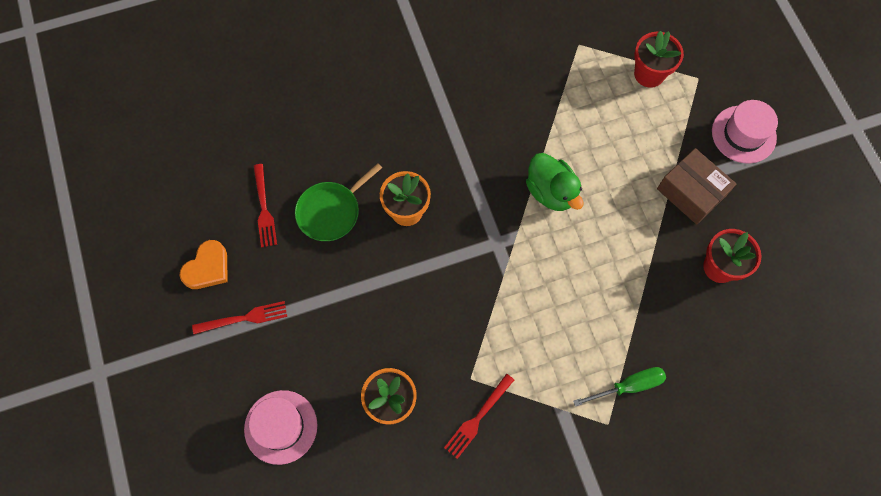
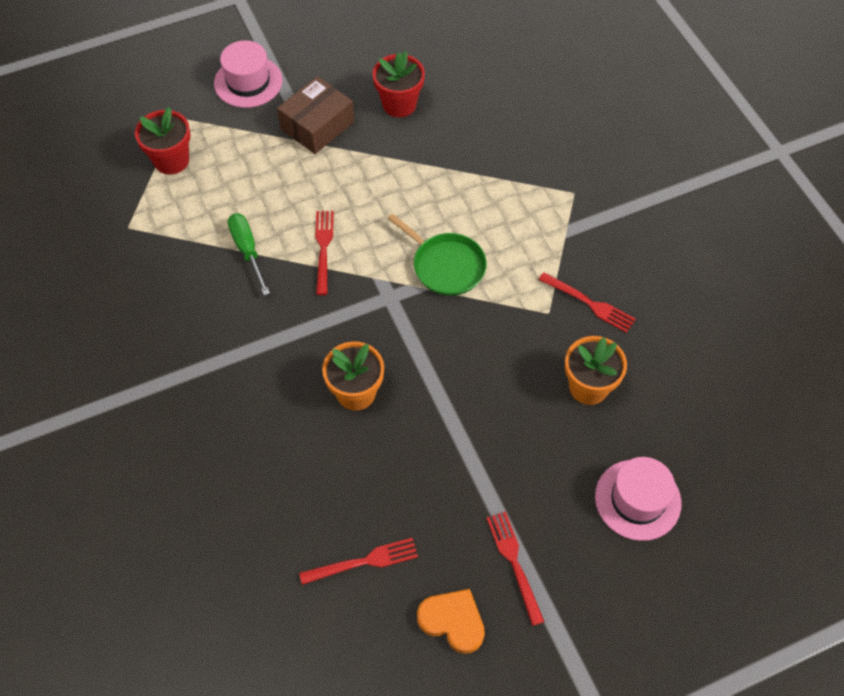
camera: 95 degrees left, 10 degrees down
(331, 211) = (362, 478): green pan -> green pan (446, 265)
(551, 192) = (323, 248): green duck -> red fork
(628, 386) = (533, 176): green screwdriver -> green screwdriver (247, 250)

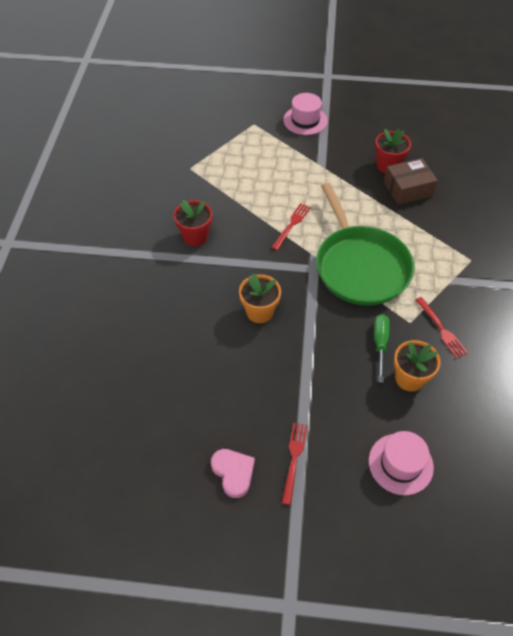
camera: 30 degrees right, 5 degrees down
(171, 160) = (235, 144): red flower pot -> red flower pot (195, 237)
(247, 250) = (247, 207): green screwdriver -> green screwdriver (380, 344)
(317, 125) = (330, 158): brown box -> brown box (407, 189)
(364, 561) = (203, 409): red fork -> none
(446, 265) = (360, 266): green pan -> green pan, size x1.90
(452, 621) = (233, 472): orange heart -> pink heart

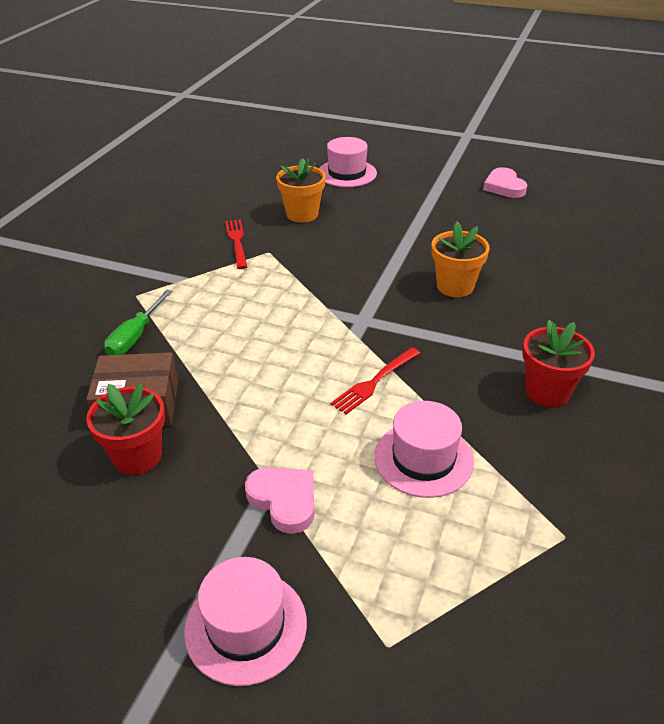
camera: 165 degrees left, 15 degrees down
(255, 189) = (423, 459): none -> pink hat
(294, 458) = (444, 186): red fork -> none
(312, 160) = (284, 500): none -> pink heart
(360, 266) = (294, 312): green pan -> none
(380, 344) = (316, 240): green screwdriver -> green screwdriver (135, 337)

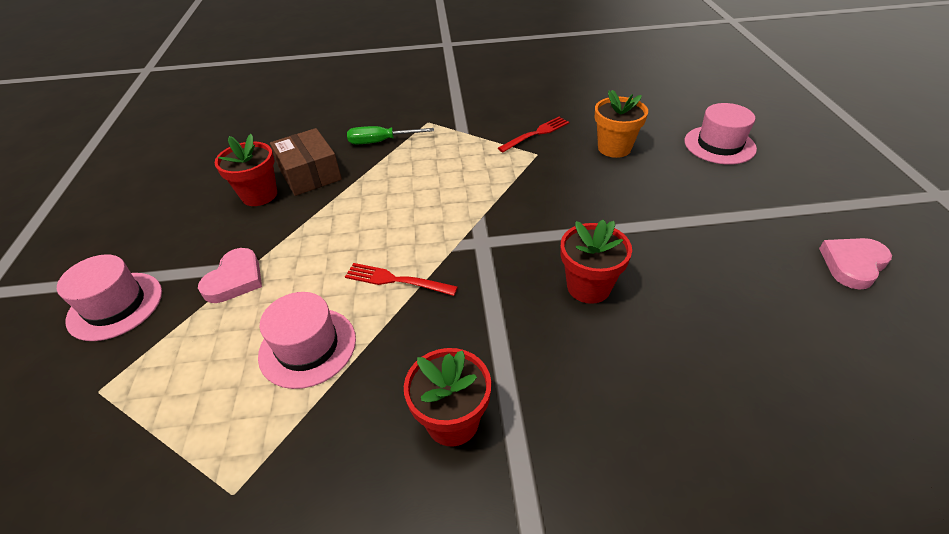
camera: 65 degrees right, 5 degrees up
(455, 286) = (588, 287): orange flower pot -> red flower pot

